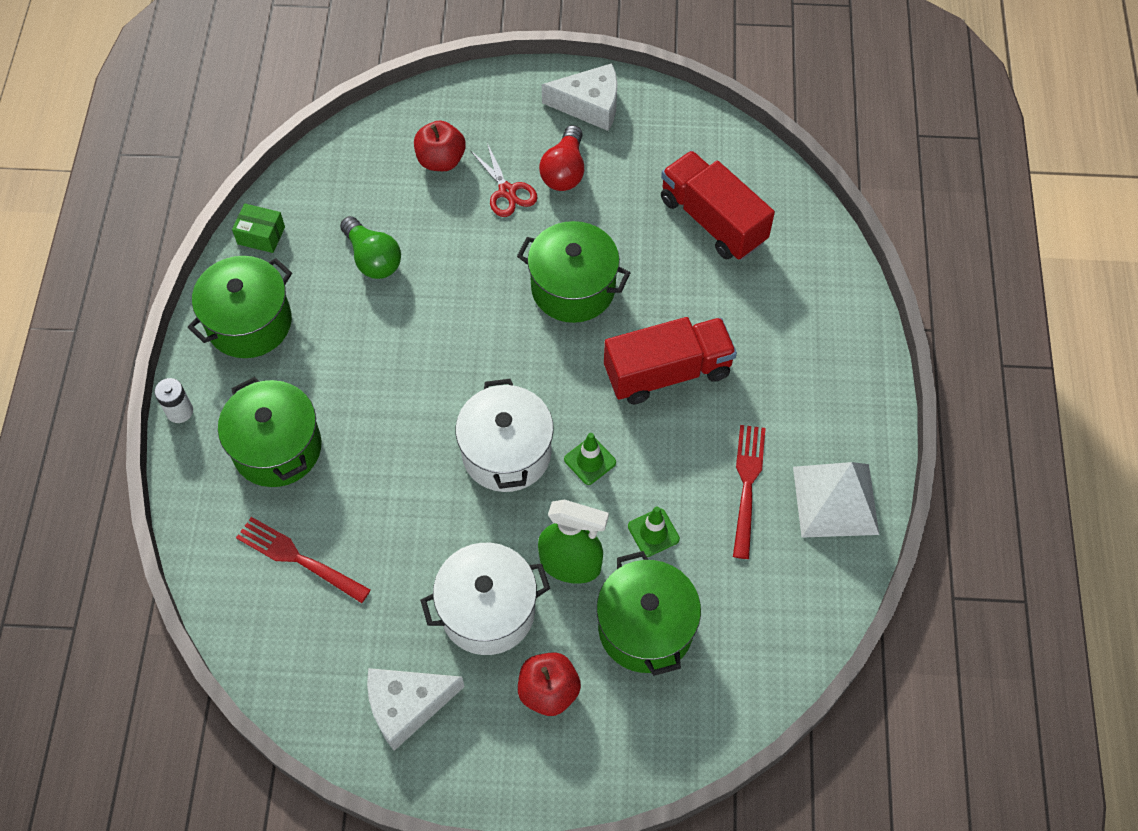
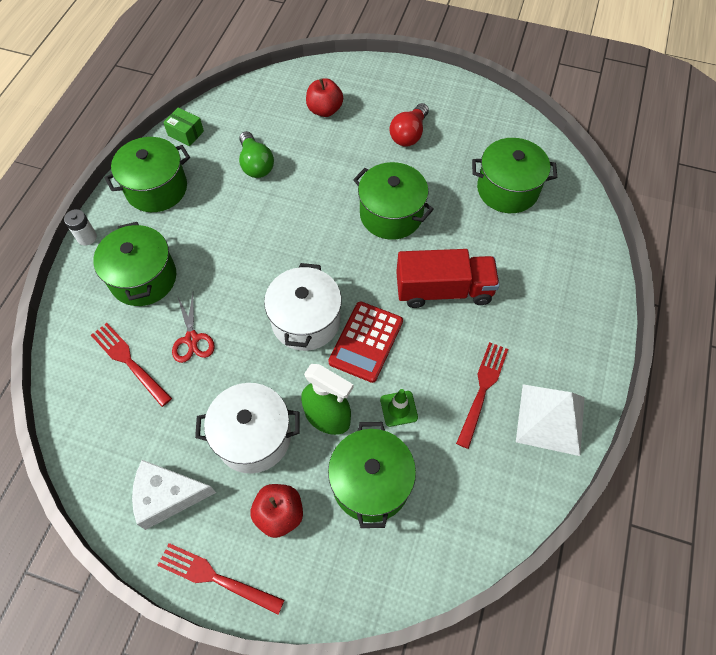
camera: 15 degrees right, 0 degrees up
(497, 781) = (216, 578): none -> red fork
(507, 191) = (364, 139): red scissors -> red scissors (192, 339)
(590, 105) = (440, 95): white cheese -> none
(590, 461) = (366, 342): green traffic cone -> red calculator
(712, 220) = (507, 189): red truck -> green pot

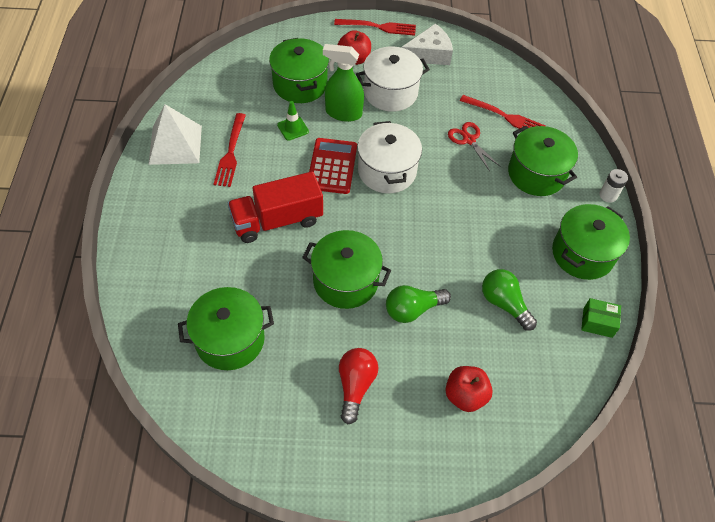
camera: 160 degrees right, 5 degrees down
(339, 178) = (412, 309): none -> green light bulb

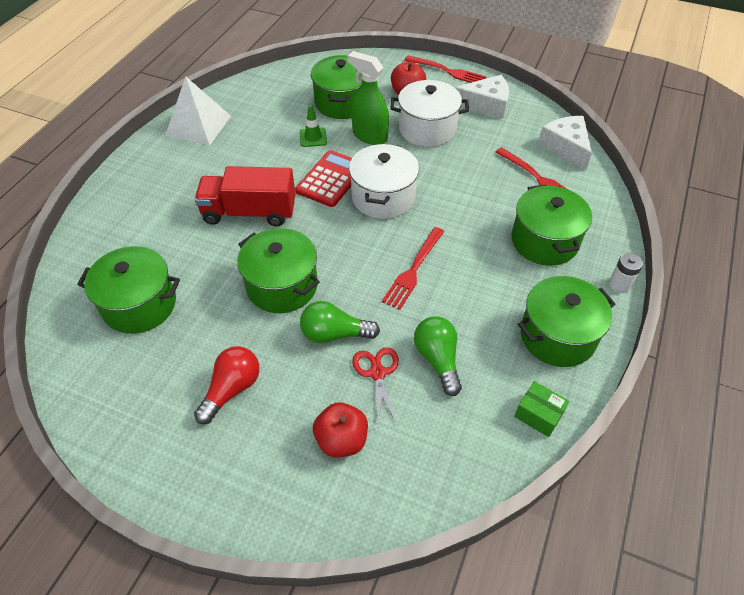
camera: 25 degrees right, 5 degrees down
(231, 152) = (243, 144): red fork -> red fork (413, 270)
(469, 140) = (486, 190): red scissors -> red scissors (377, 373)
(514, 80) = (566, 147): none -> white cheese

